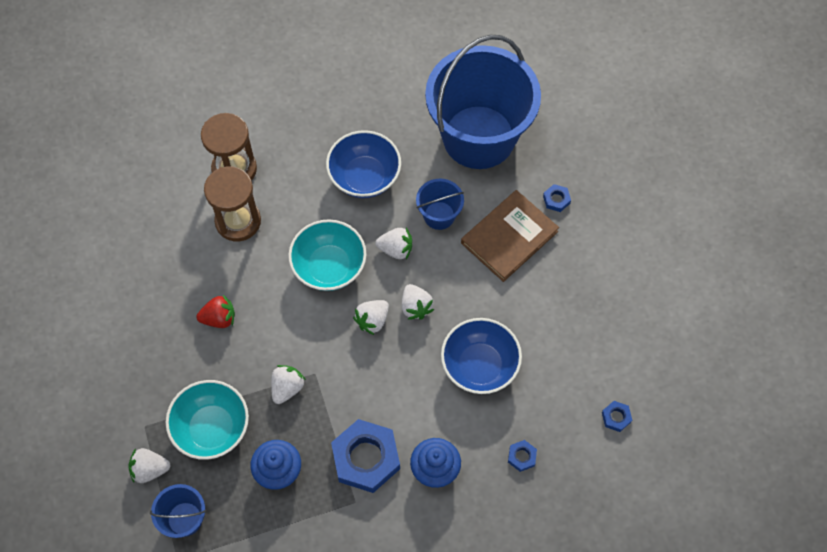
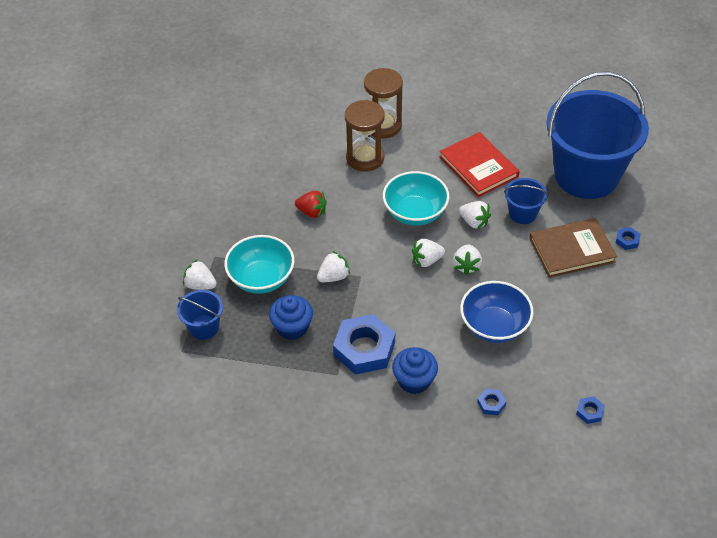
camera: 30 degrees right, 15 degrees down
(364, 177) = (478, 167): blue bowl -> red book

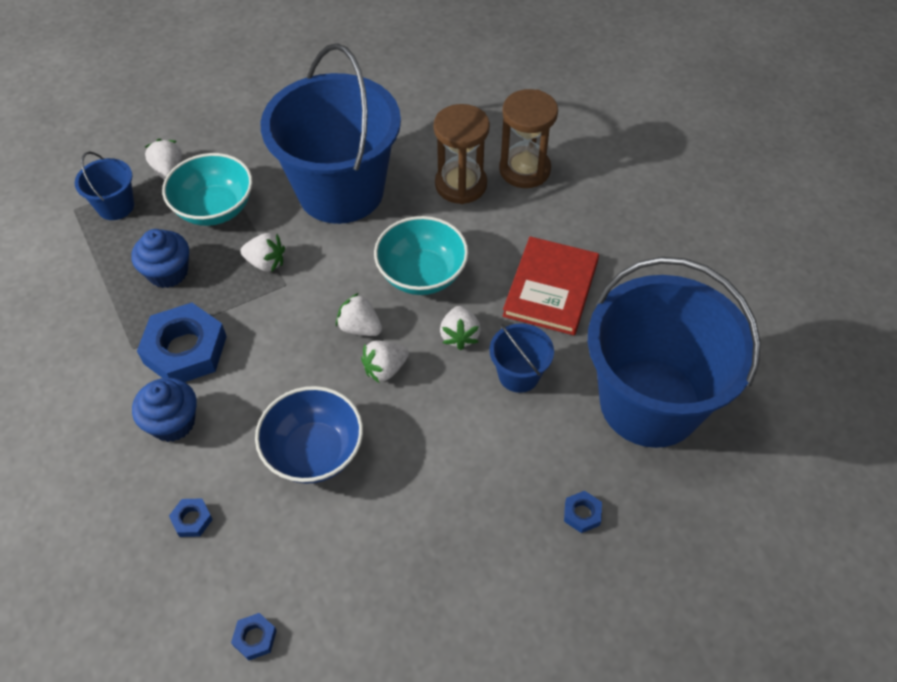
camera: 50 degrees right, 5 degrees up
(312, 212) = (341, 191): red strawberry -> blue bucket
(571, 250) = (507, 461): brown book -> none

